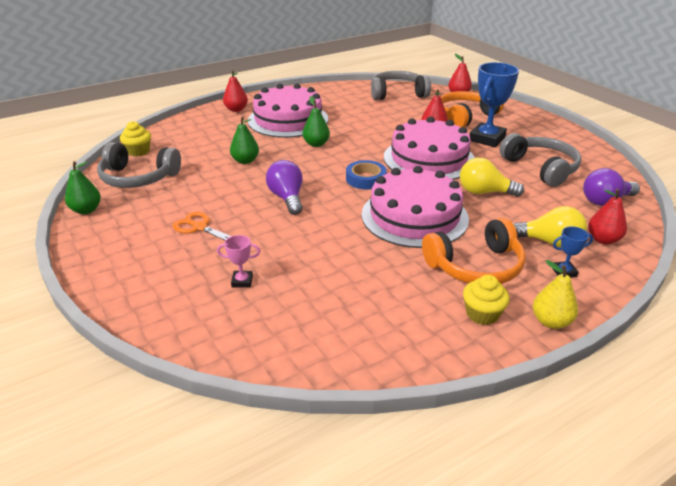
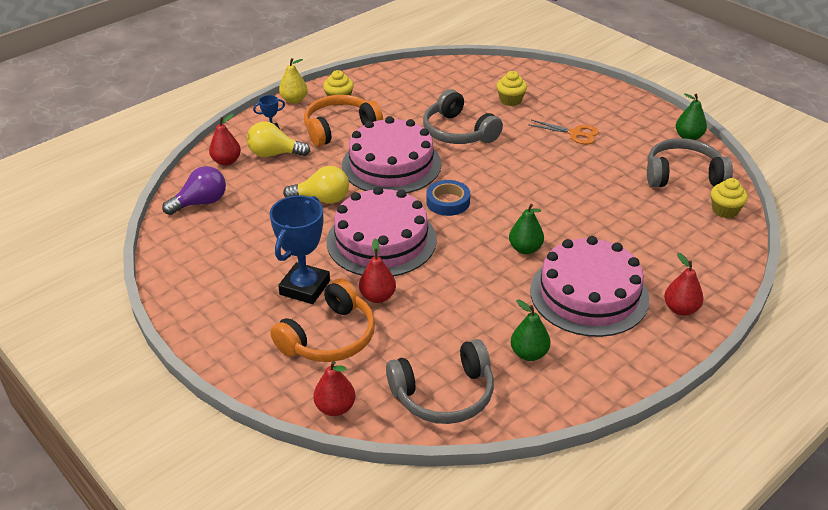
camera: 170 degrees right, 5 degrees up
(242, 281) = (510, 100): pink trophy -> yellow cupcake
(245, 161) = (591, 211): green pear -> green pear (529, 354)
(287, 198) = (517, 169): purple light bulb -> none
(540, 168) = (251, 241): grey headphones -> grey headphones (458, 132)

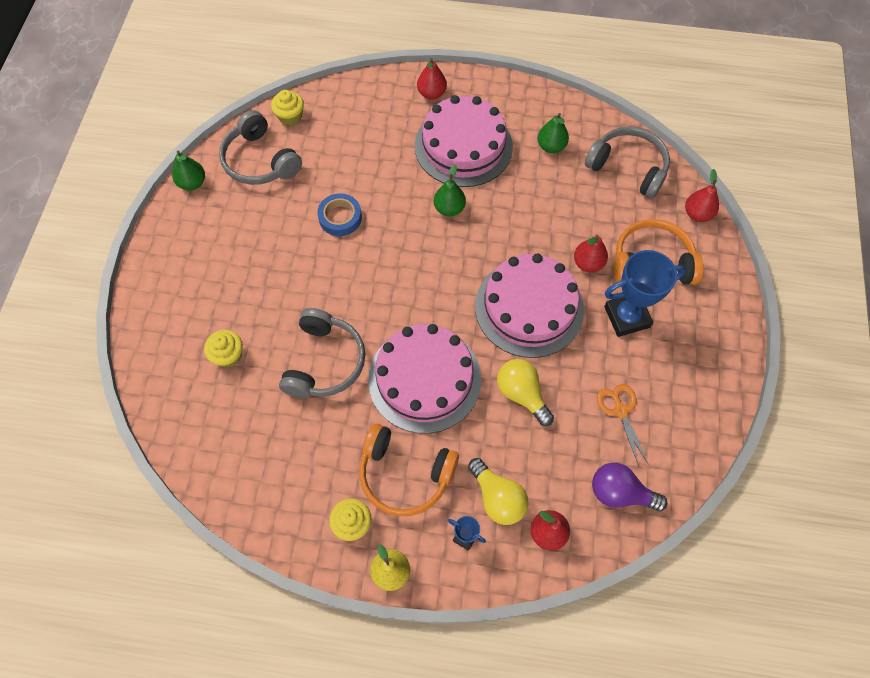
camera: 130 degrees left, 25 degrees up
(448, 202) = (438, 296): blue tape -> blue tape (340, 217)
(575, 133) = (252, 267): orange scissors -> orange scissors (620, 411)

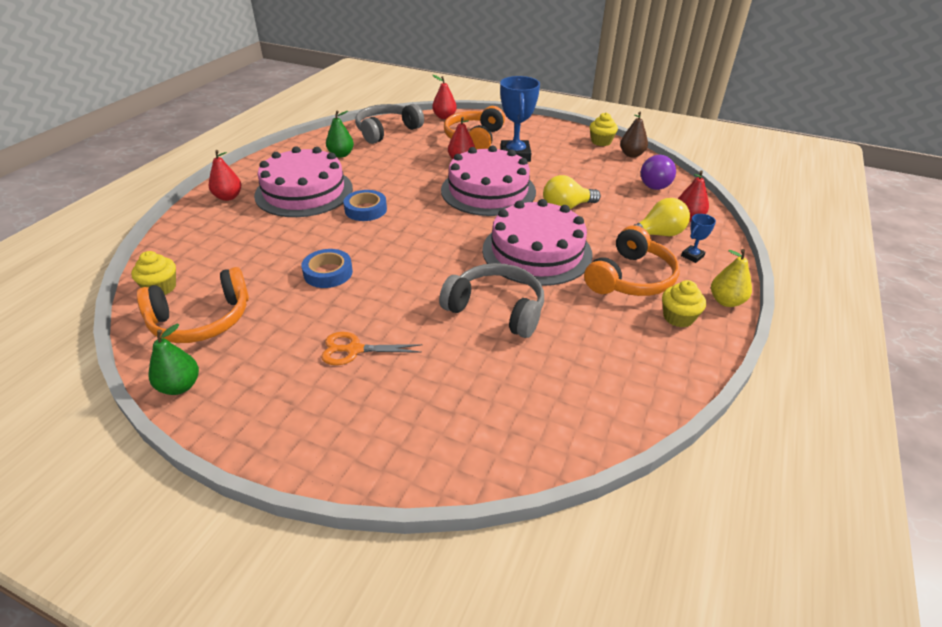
camera: 75 degrees left, 25 degrees down
(228, 355) = (458, 384): yellow cupcake -> yellow cupcake (601, 142)
(260, 160) = (201, 320): grey headphones -> orange headphones
(449, 208) = (365, 210): green pear -> blue tape
(620, 411) = (591, 172): orange scissors -> orange scissors (354, 350)
(691, 455) = (631, 155): none -> brown pear

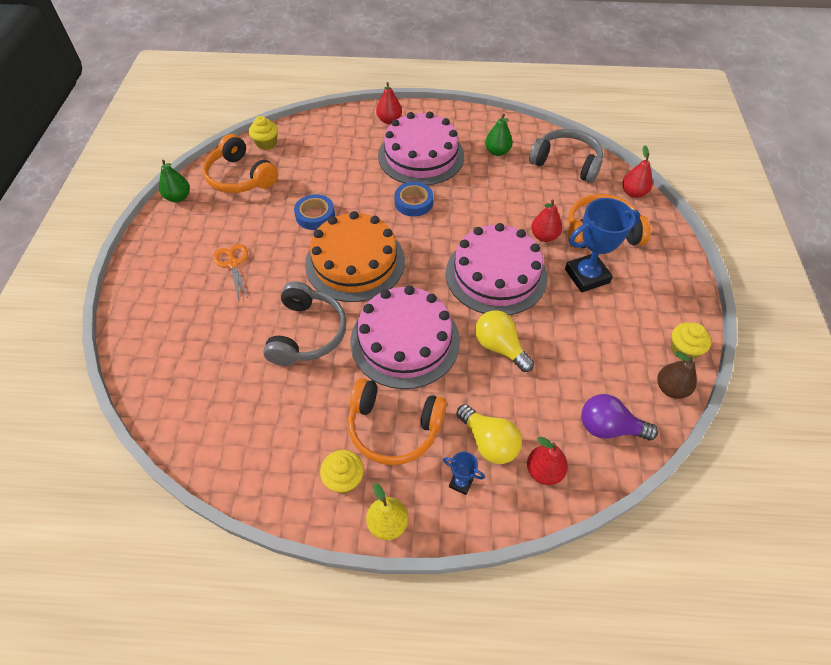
camera: 70 degrees right, 15 degrees up
(419, 260) = (355, 262): none -> orange cake

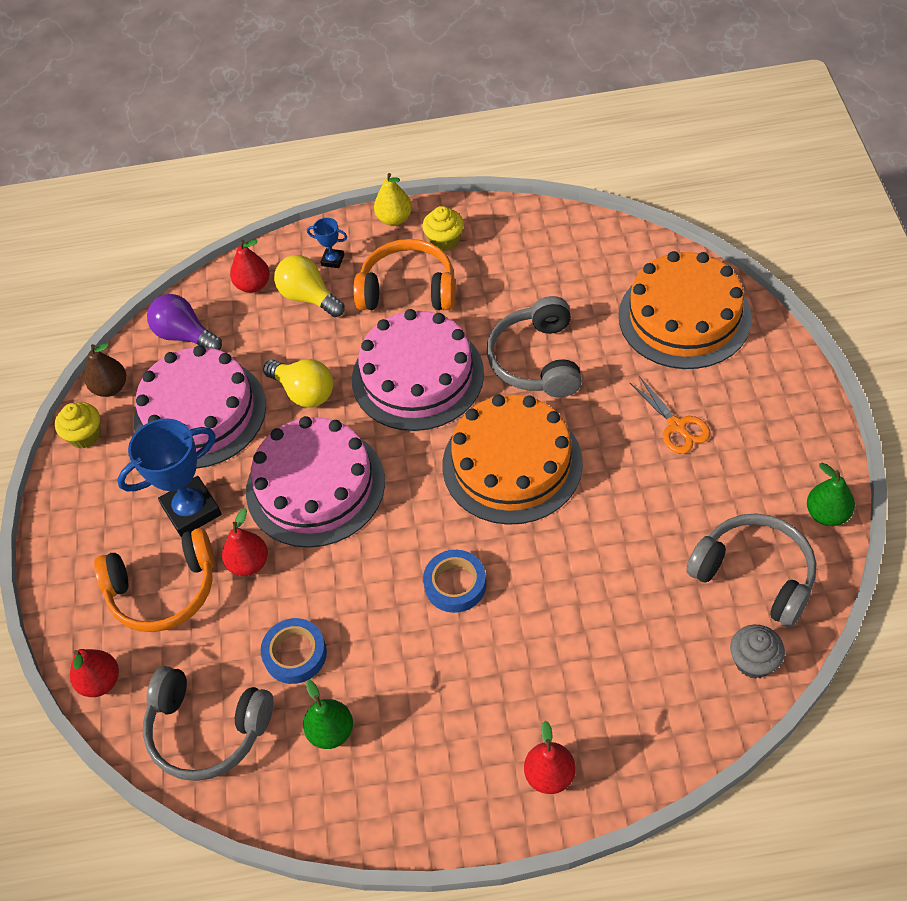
camera: 175 degrees right, 0 degrees up
(176, 344) = (684, 317): none -> orange cake
(240, 177) = (754, 575): orange headphones -> grey headphones
(266, 143) = (753, 661): yellow cupcake -> grey cupcake
(315, 215) = (599, 527): blue tape -> blue tape (295, 654)
(421, 156) = (466, 691): pink cake -> pink cake (200, 413)
(609, 427) = (185, 335): purple light bulb -> purple light bulb turned 150 degrees counterclockwise

